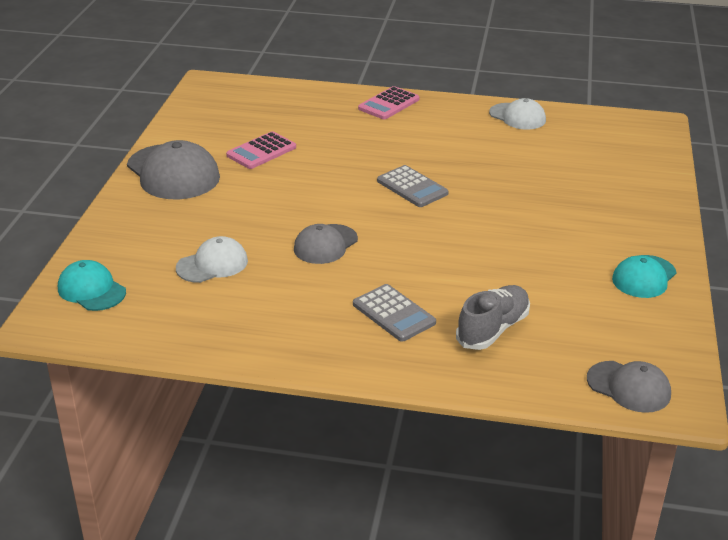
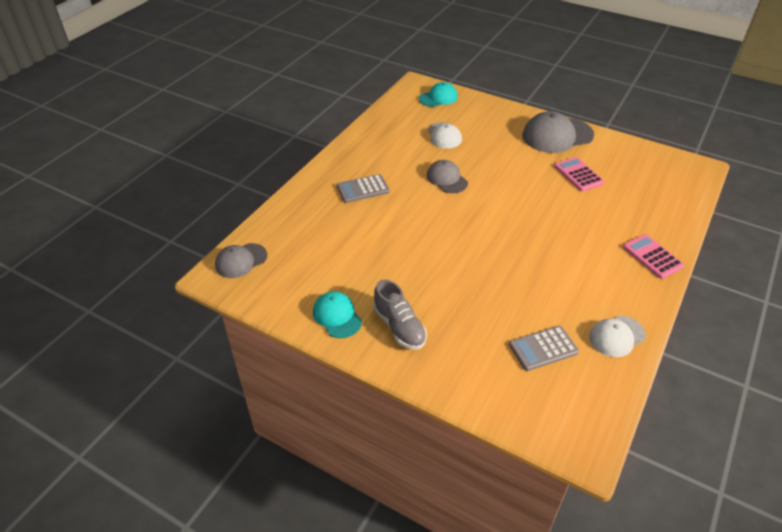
camera: 110 degrees right, 10 degrees up
(412, 187) = (505, 234): grey calculator -> grey calculator (543, 348)
(492, 329) = (325, 223): grey shoe -> grey shoe (399, 327)

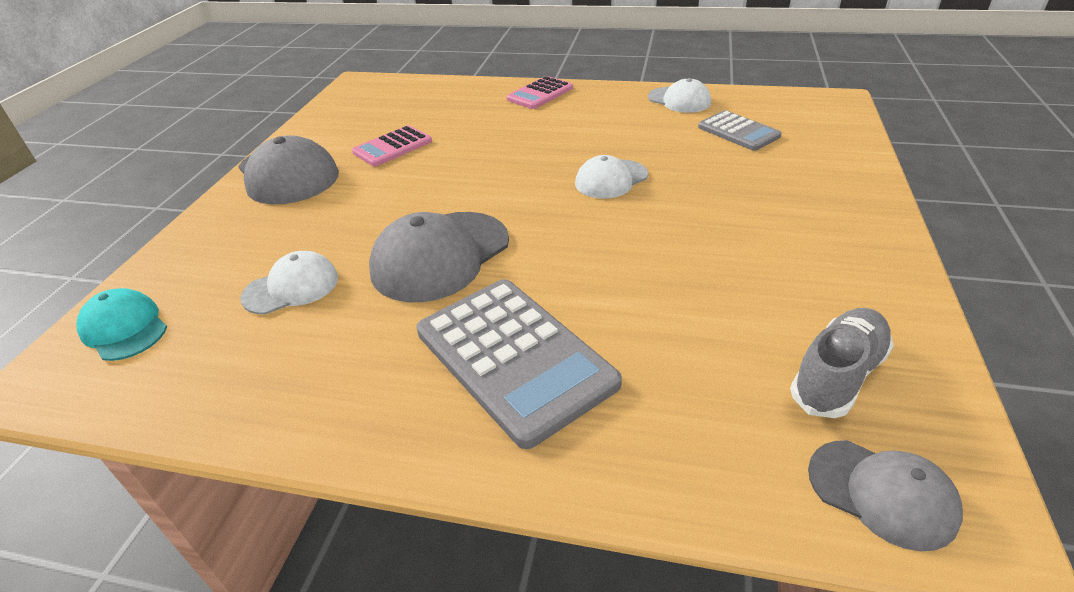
camera: 105 degrees left, 5 degrees down
(337, 316) = (864, 292): turquoise cap -> none
(363, 189) = (514, 358): grey calculator -> grey calculator, size x1.79
(399, 327) = (816, 228): grey shoe -> grey shoe (837, 375)
(446, 179) = (440, 256): grey cap -> grey cap, size x1.67
(497, 257) = (611, 179): none -> white cap

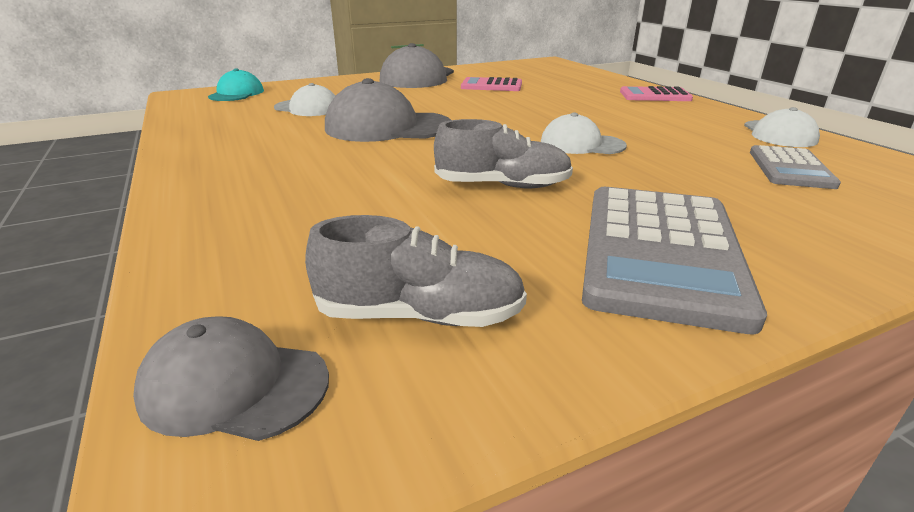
camera: 50 degrees right, 10 degrees down
(514, 358) = (298, 174): grey calculator -> grey calculator (660, 252)
(659, 253) = (502, 185): none -> grey shoe
(882, 493) = (234, 385): grey cap -> grey cap turned 105 degrees clockwise

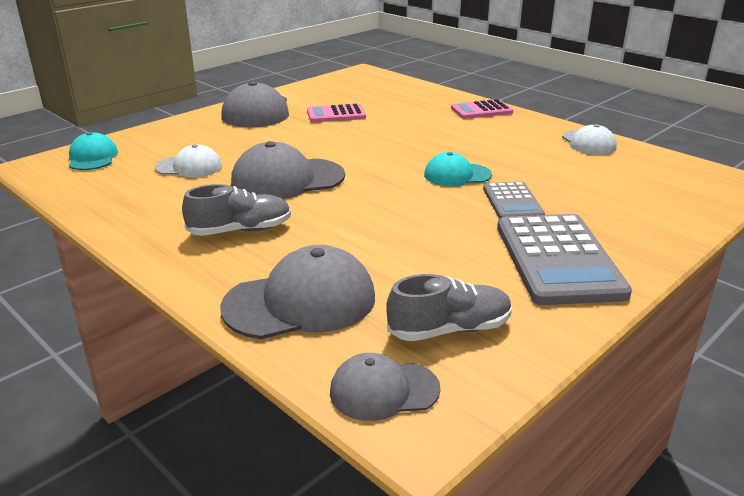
camera: 20 degrees left, 0 degrees up
(265, 240) = (300, 302): none -> grey cap
(502, 185) = (427, 225): grey shoe -> grey shoe (240, 230)
(581, 144) = (457, 175): white cap -> turquoise cap
(790, 168) = (606, 176): grey calculator -> grey calculator (512, 202)

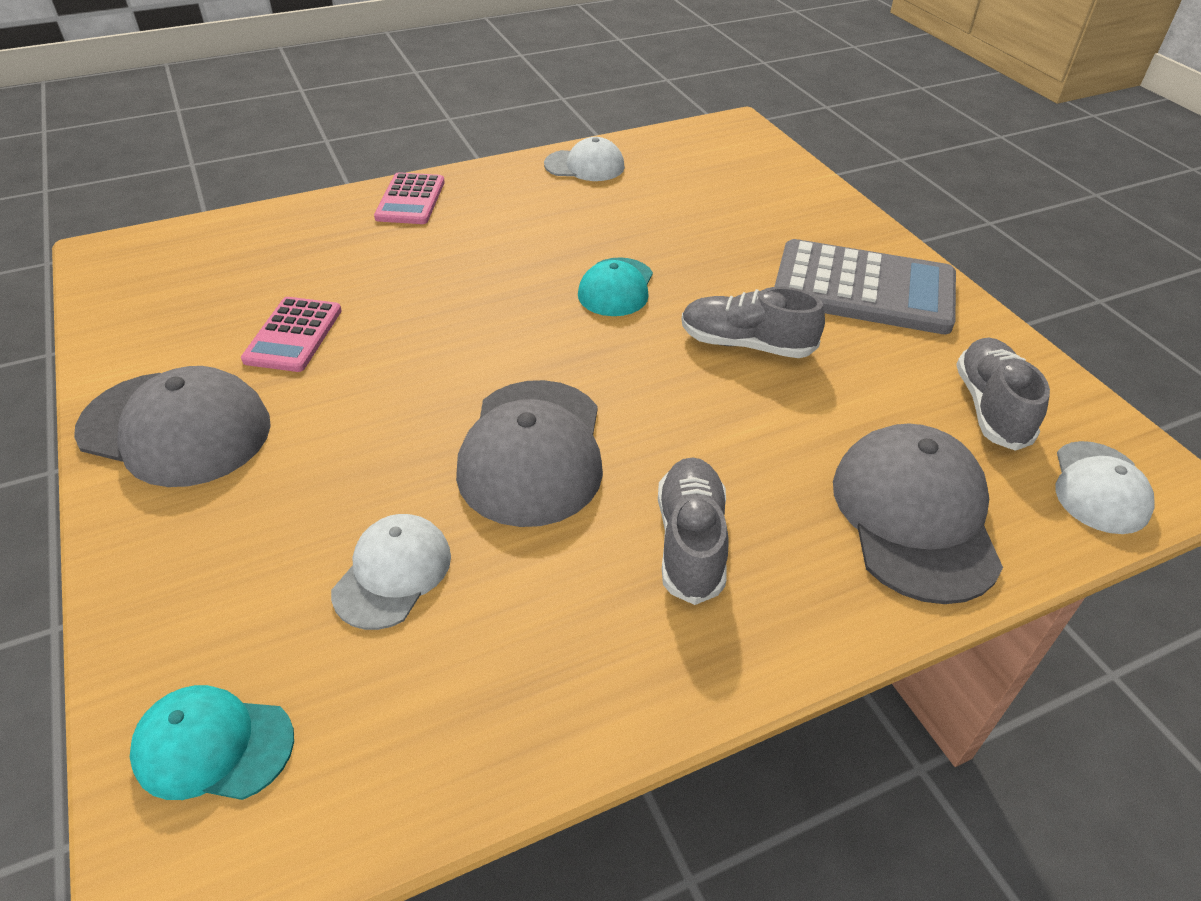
camera: 70 degrees left, 15 degrees up
(383, 390) = (1100, 487): grey cap -> white cap
(437, 223) = (746, 344): none -> grey shoe
(512, 202) = (717, 272): grey calculator -> none

